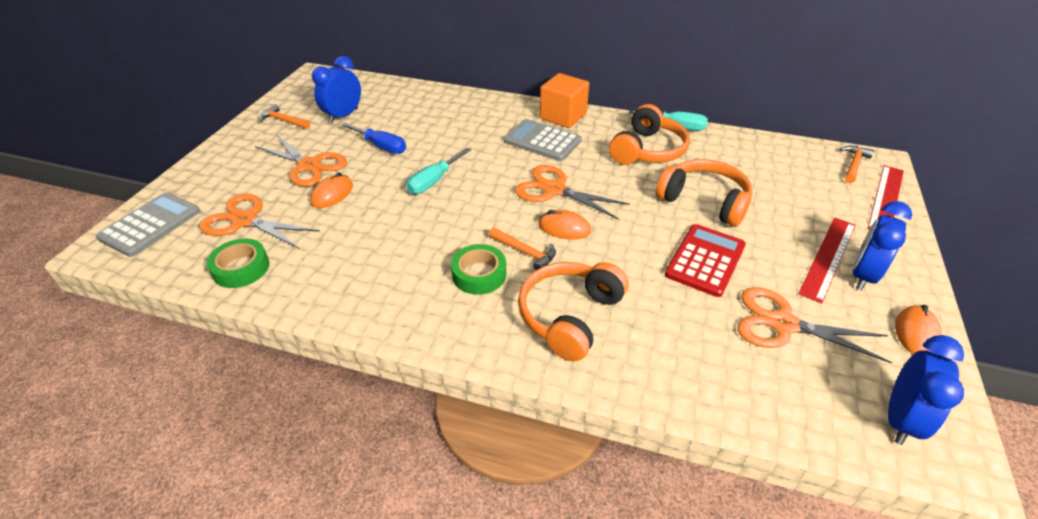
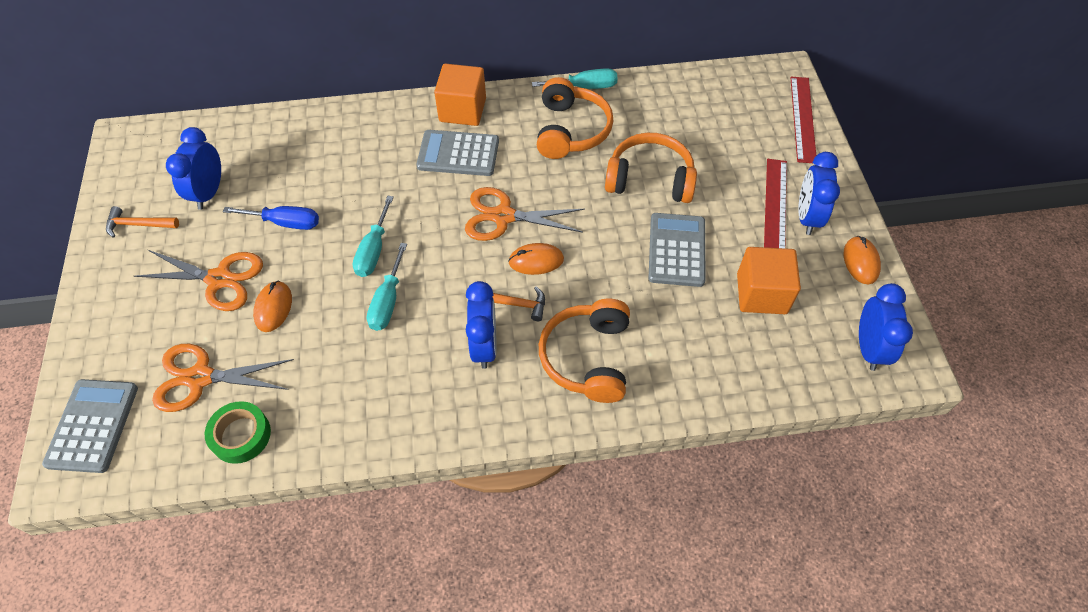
camera: 25 degrees left, 15 degrees up
(420, 217) = (387, 301): none -> turquoise screwdriver
(479, 274) = (484, 346): green tape -> blue clock
(705, 260) = (677, 250): red calculator -> grey calculator
(783, 324) = (761, 294): orange scissors -> orange cube
(853, 165) = (764, 84): orange hammer -> none

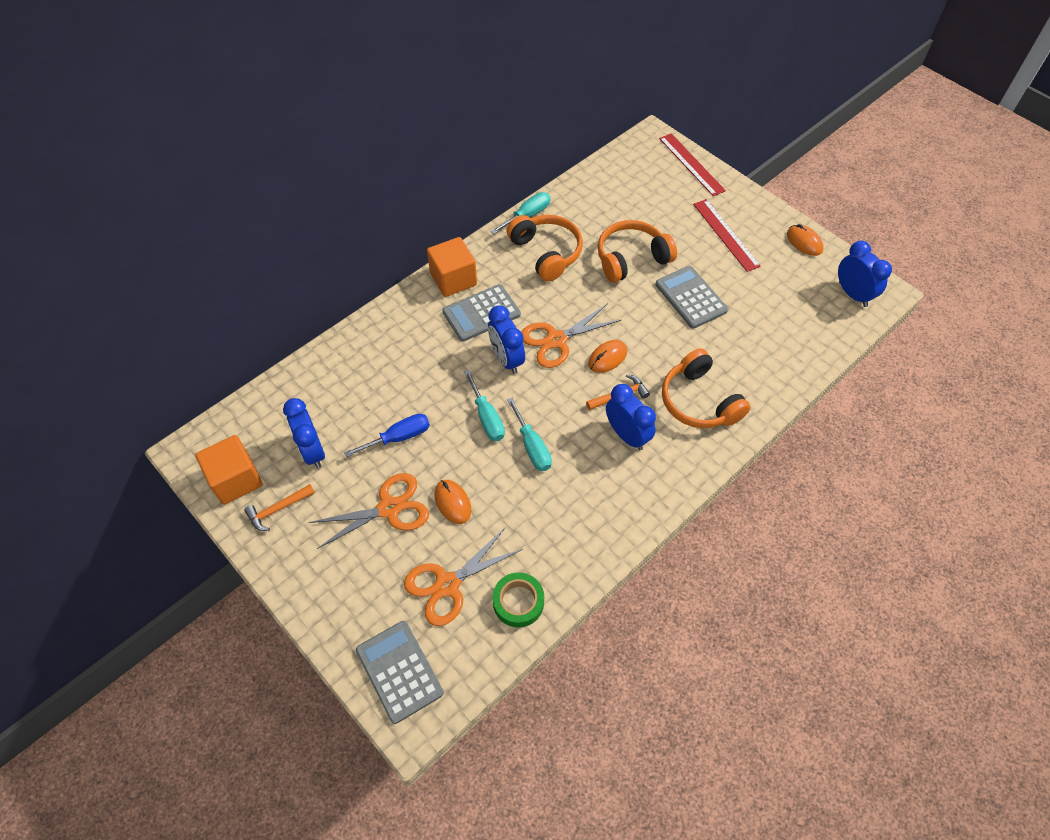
camera: 35 degrees left, 0 degrees up
(761, 294) = (765, 296): orange cube -> orange cube (236, 479)
(807, 217) = (750, 230): blue clock -> blue clock (506, 359)

